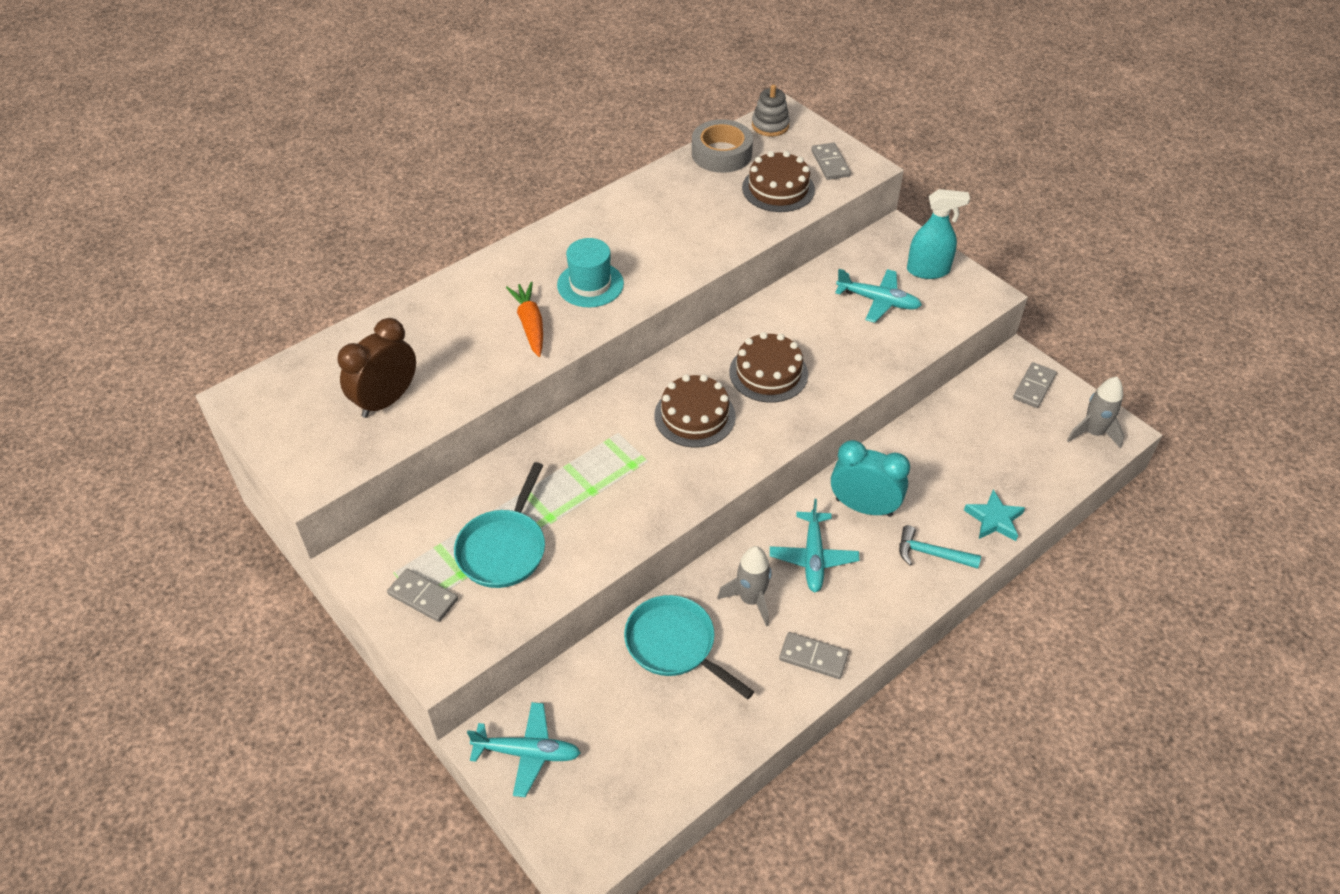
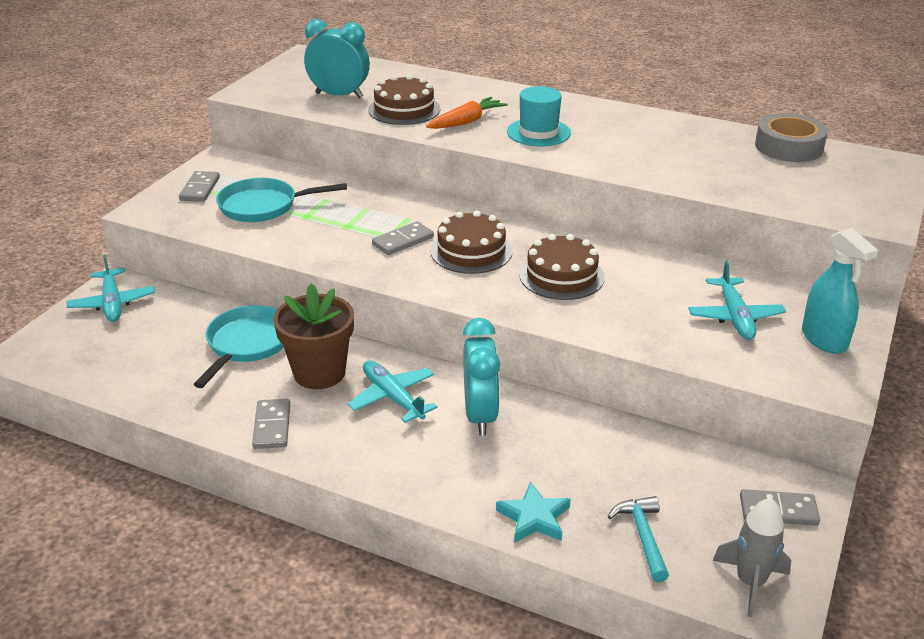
camera: 65 degrees right, 15 degrees down
(386, 400) = (339, 95): brown clock -> turquoise clock
(751, 599) = (319, 373): grey rocket -> brown flower pot
(770, 125) = (869, 160): grey stacking toy -> none
(778, 188) = (778, 184): brown cake -> brown cake (404, 109)
(813, 557) = (393, 398): turquoise plane -> turquoise plane turned 75 degrees clockwise
(830, 163) = (858, 202): grey domino -> grey domino (403, 241)
(931, 554) = (449, 477): turquoise hammer -> turquoise hammer (643, 536)

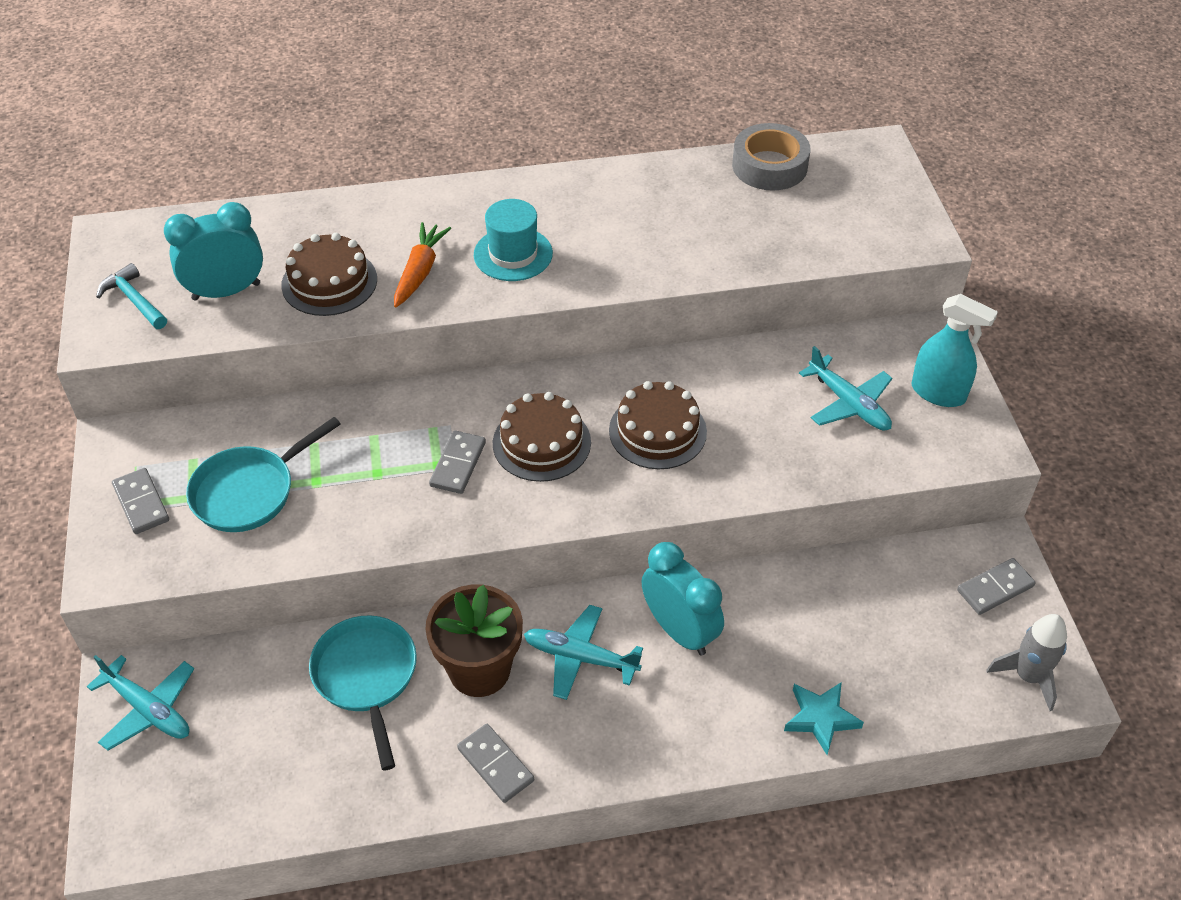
camera: 35 degrees left, 15 degrees up
(643, 536) = (918, 681): turquoise hammer -> turquoise hammer (134, 300)

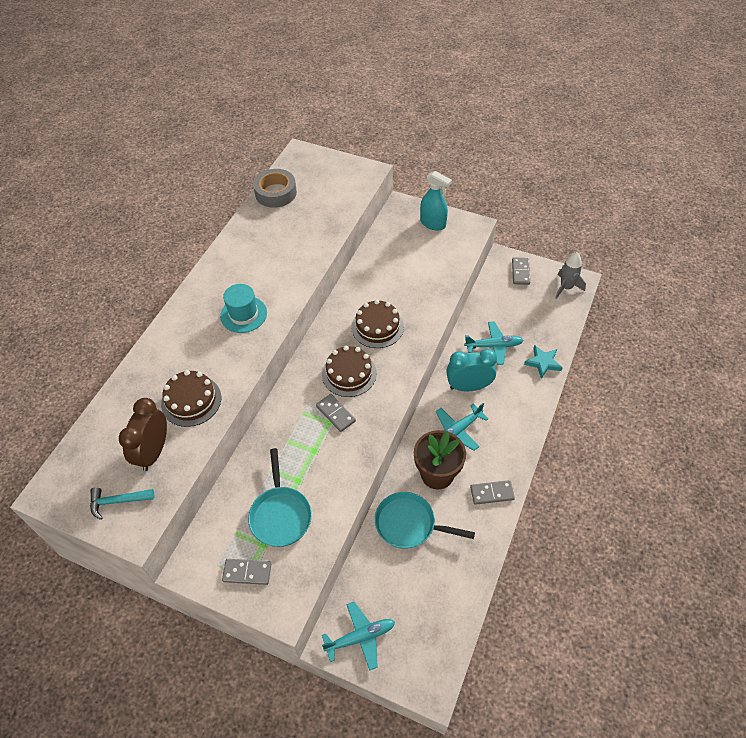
camera: 55 degrees left, 5 degrees up
(226, 291) = (153, 452): turquoise clock -> brown clock
(419, 272) = (220, 358): orange carrot -> none
(848, 403) = (415, 254): turquoise plane -> turquoise plane (493, 346)
(938, 393) = (433, 223): turquoise spray bottle -> turquoise spray bottle turned 60 degrees clockwise

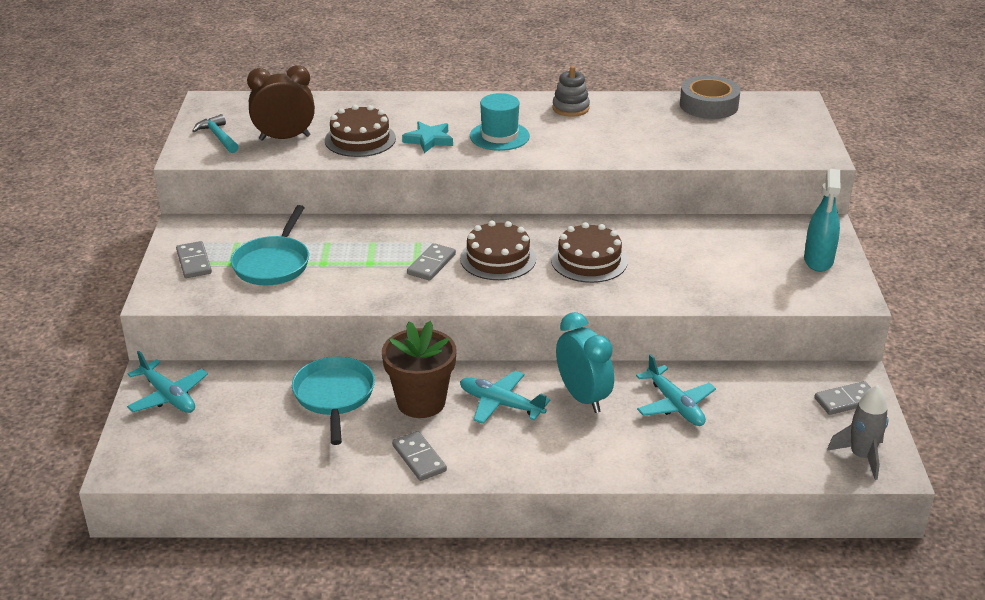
camera: 65 degrees right, 20 degrees down
(230, 261) = (570, 108): none -> grey stacking toy
(280, 515) = (273, 263): turquoise pan -> turquoise pan turned 45 degrees counterclockwise
(543, 363) = (683, 461): turquoise star -> turquoise star (429, 140)

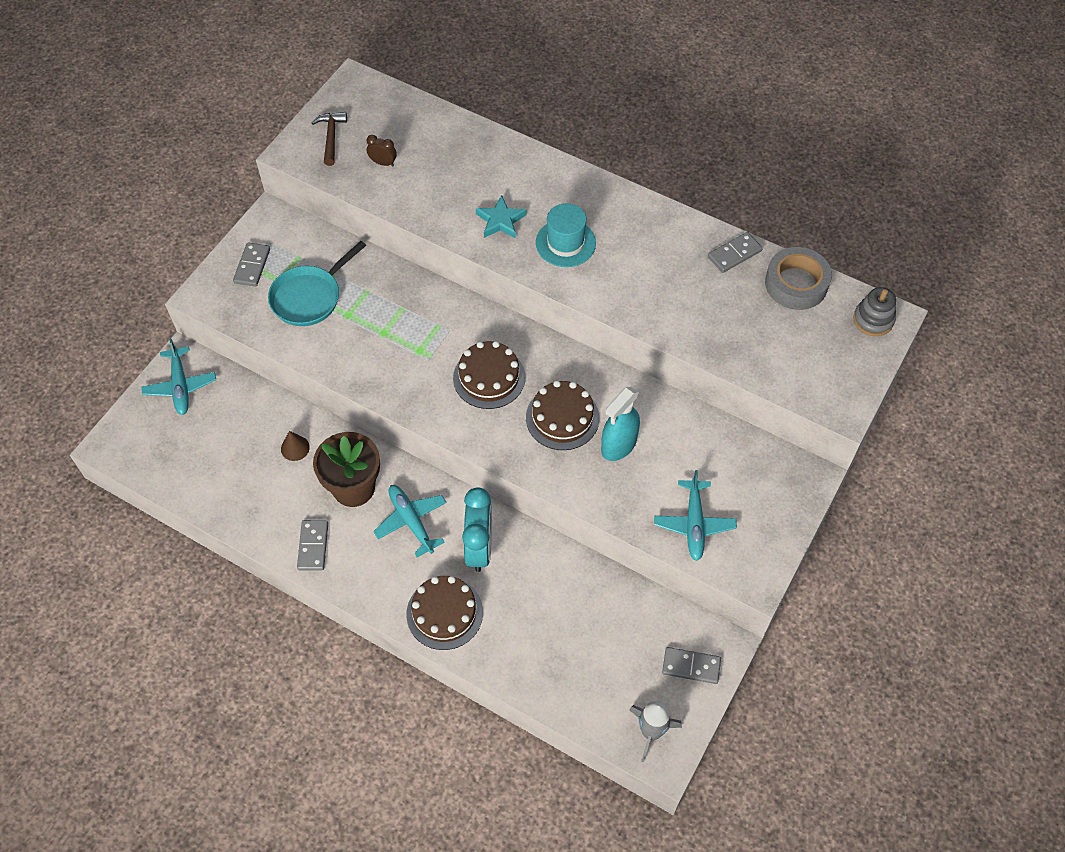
camera: 30 degrees right, 25 degrees up
(218, 136) = (331, 137): turquoise hammer -> brown hammer
(284, 138) = (383, 163): brown clock -> brown clock, size x0.48
(334, 396) = (295, 448): turquoise pan -> brown cone
(360, 139) = (443, 193): brown cake -> brown cake (444, 613)
(431, 264) = (430, 358): grey domino -> grey domino (734, 254)
(570, 108) = (660, 230): grey stacking toy -> grey stacking toy (873, 320)
(675, 404) = (545, 594): turquoise plane -> turquoise plane (694, 523)
(818, 260) = (764, 518): turquoise spray bottle -> turquoise spray bottle (618, 445)

